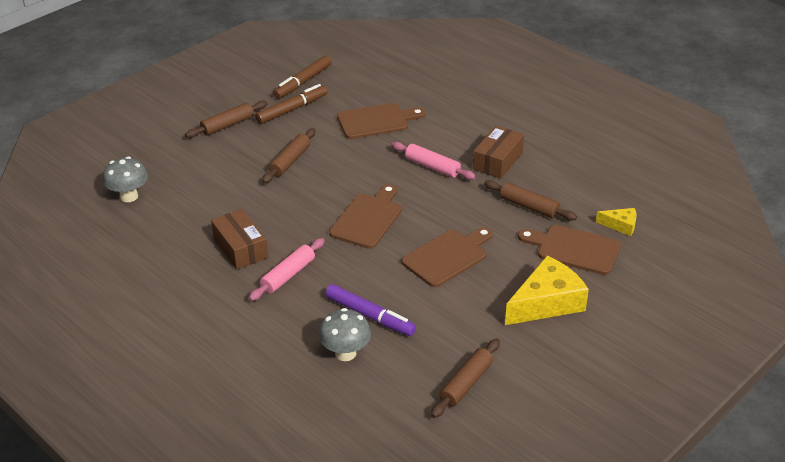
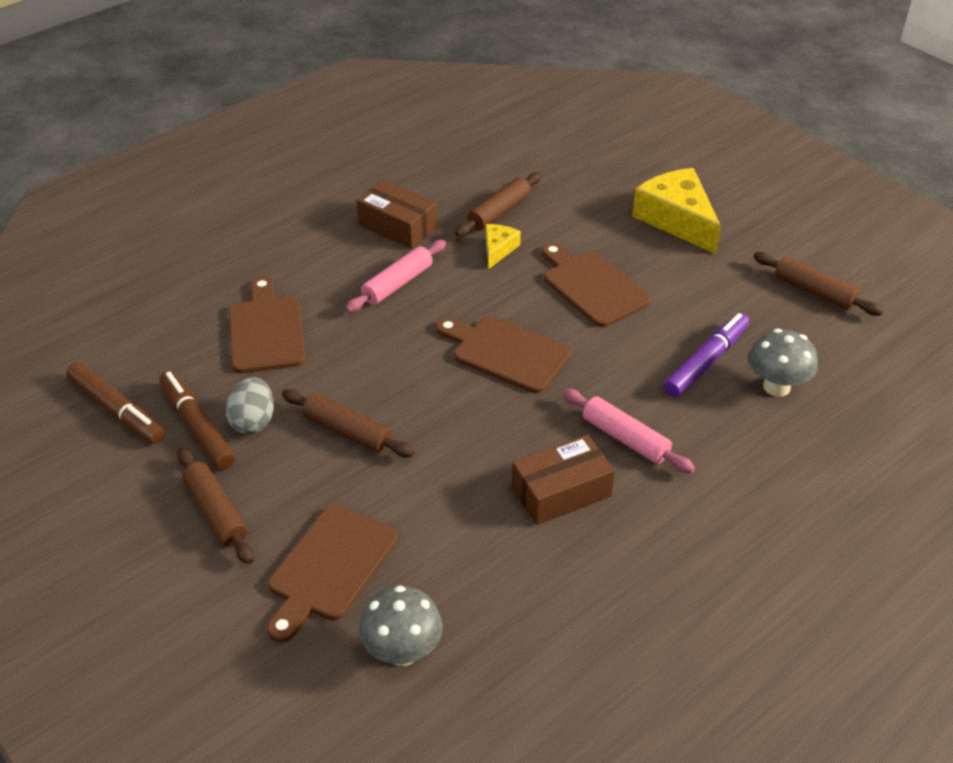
camera: 85 degrees left, 5 degrees up
(296, 127) = (253, 421): none -> grey egg
(574, 249) = (584, 189): brown cutting board -> brown cutting board (330, 568)
(620, 225) = (543, 152): yellow cheese -> yellow cheese (498, 249)

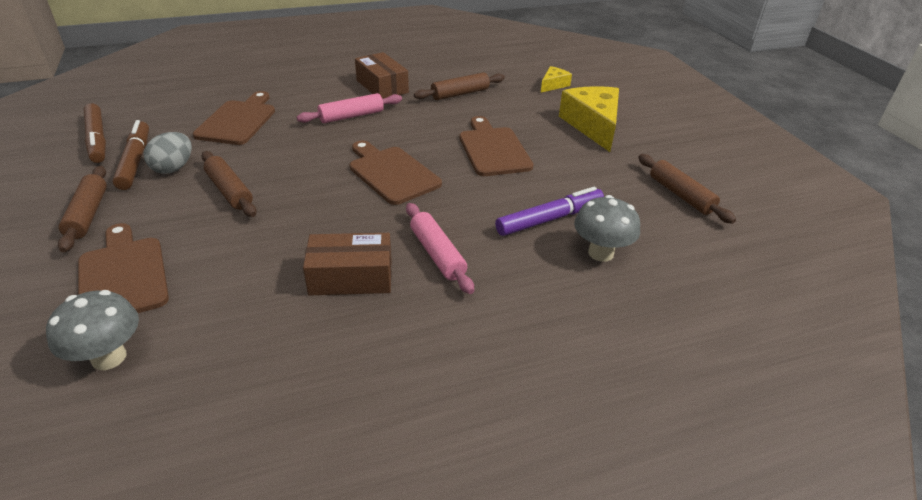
camera: 20 degrees right, 5 degrees down
(330, 568) = (122, 276): brown cutting board -> brown cutting board turned 105 degrees clockwise
(498, 249) = (441, 113): yellow cheese -> yellow cheese (553, 85)

